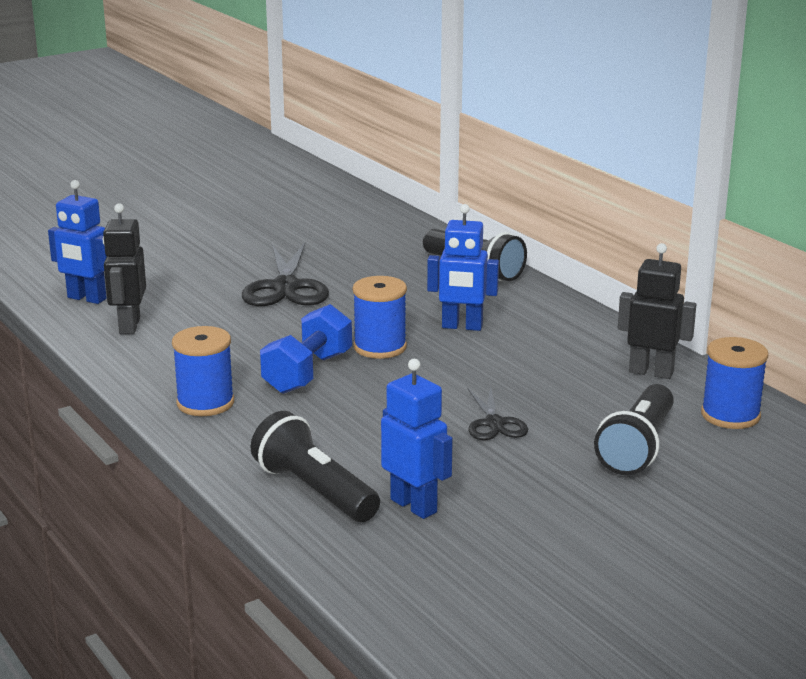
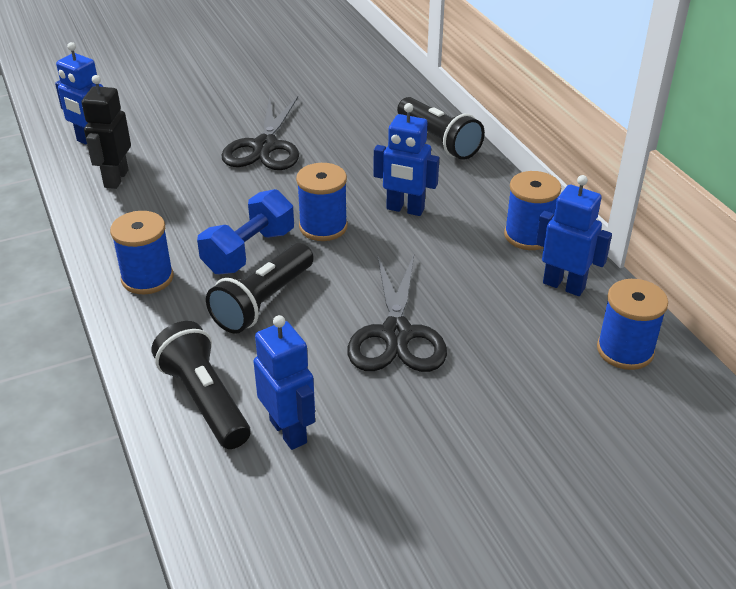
camera: 10 degrees right, 15 degrees up
(494, 423) = (396, 334): black scissors -> black scissors, size x1.75
(600, 337) = (528, 235): none -> blue spool
(637, 447) = (522, 382): black flashlight -> black flashlight (263, 302)
(651, 372) = (564, 285): black robot -> blue robot

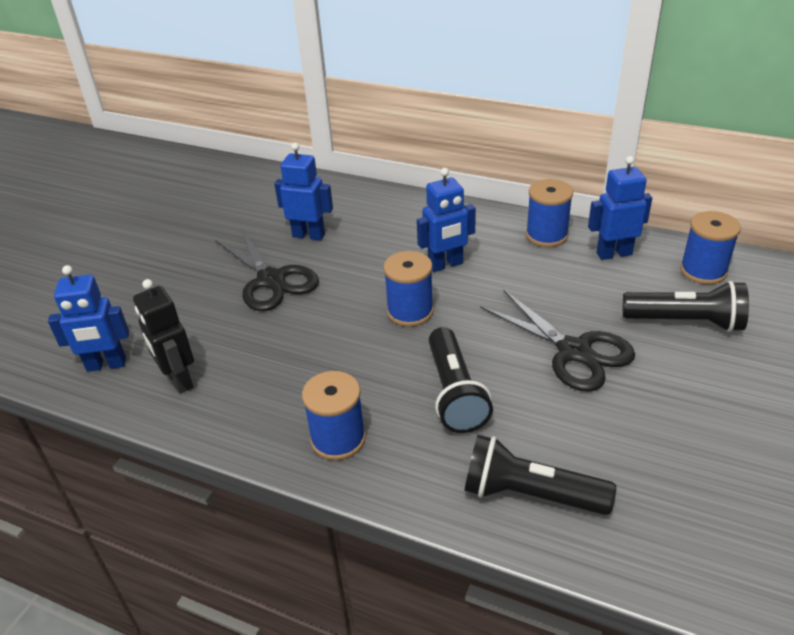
camera: 40 degrees left, 0 degrees up
(249, 251) = (385, 364): blue dumbbell -> none
(289, 431) = (617, 469): blue robot -> blue robot (309, 235)
(439, 141) = (394, 206): black flashlight -> black flashlight (686, 322)

